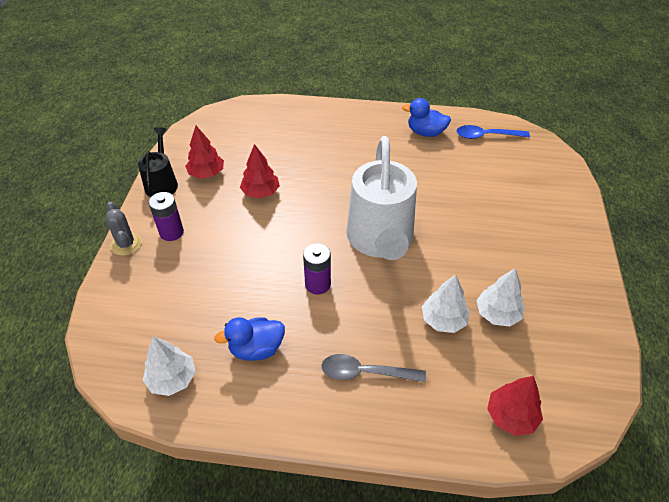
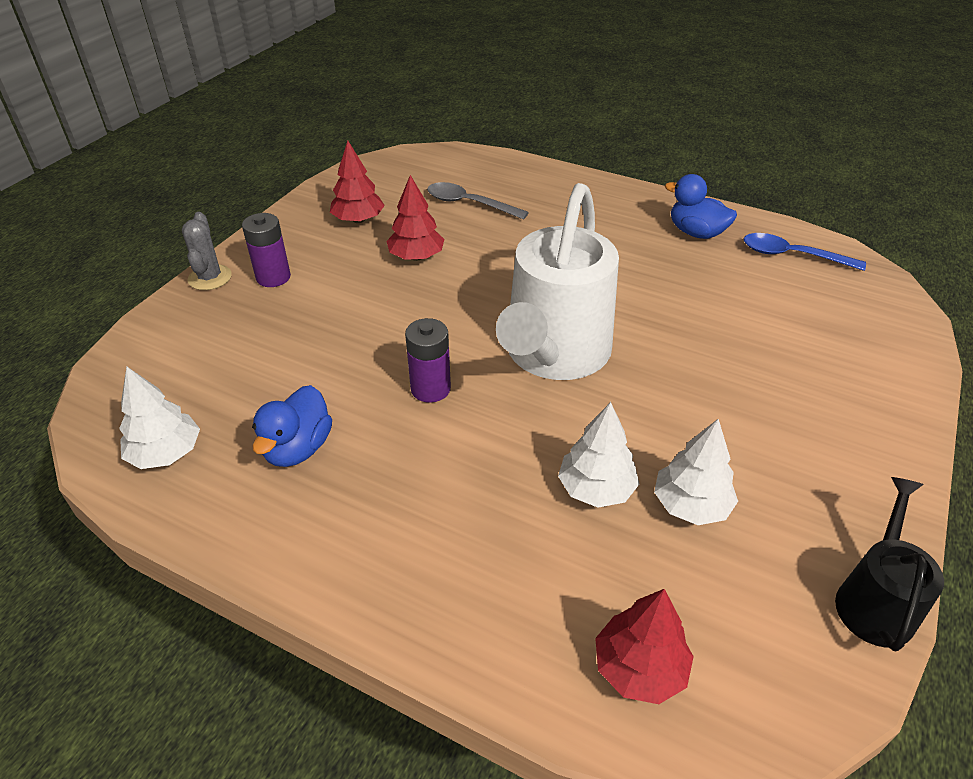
camera: 20 degrees right, 5 degrees down
(162, 183) = (296, 219): black watering can -> black watering can (874, 600)
(256, 349) = (298, 448): blue duck -> blue duck turned 75 degrees counterclockwise
(365, 372) = (435, 527): grey spoon -> grey spoon (469, 204)

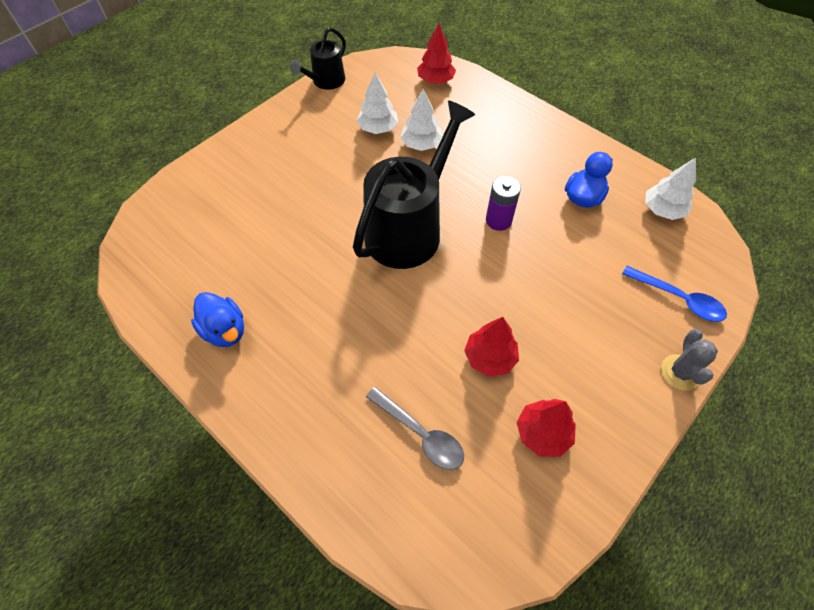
camera: 165 degrees left, 15 degrees up
(273, 277) = (621, 359): purple battery -> none
(554, 355) = (409, 229): white watering can -> black watering can
(792, 255) = (169, 282): blue spoon -> blue spoon (678, 299)

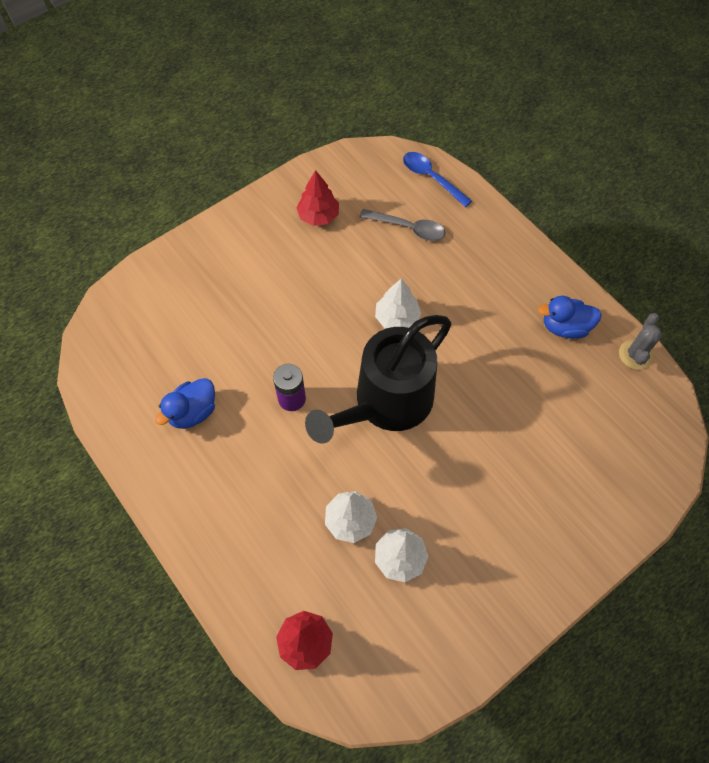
camera: 170 degrees left, 5 degrees up
(225, 330) = (564, 327): blue duck -> blue duck turned 60 degrees counterclockwise
(325, 81) = (464, 669): black watering can -> none
(420, 434) = (408, 228): grey spoon -> grey spoon turned 150 degrees clockwise
(490, 357) = (341, 271): red tree -> none
(662, 210) = (119, 383): white tree -> white tree (397, 318)
(678, 299) = (160, 294): blue spoon -> blue spoon (431, 178)
(680, 372) = (195, 239): grey cactus -> grey cactus (635, 355)

